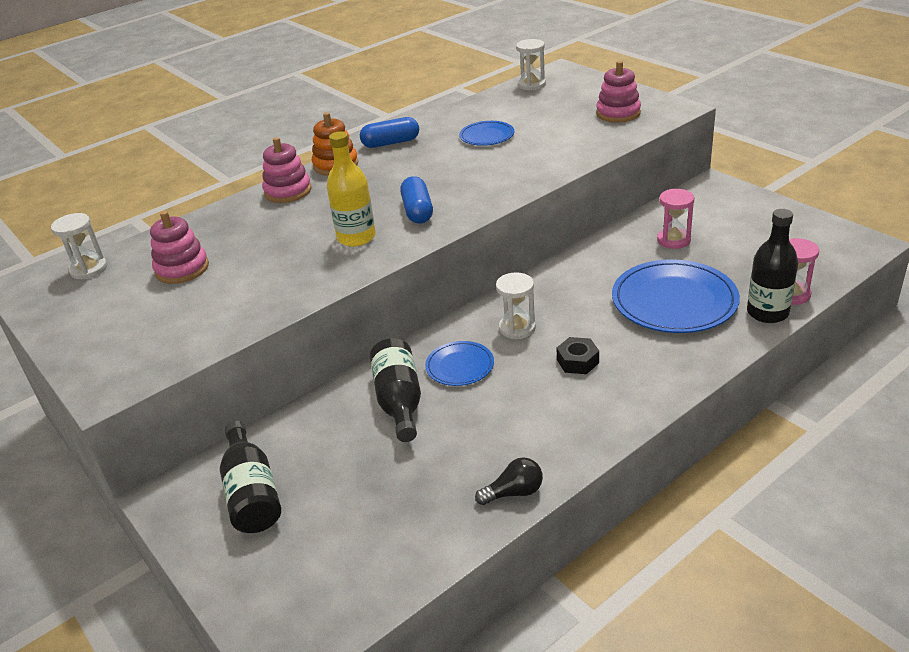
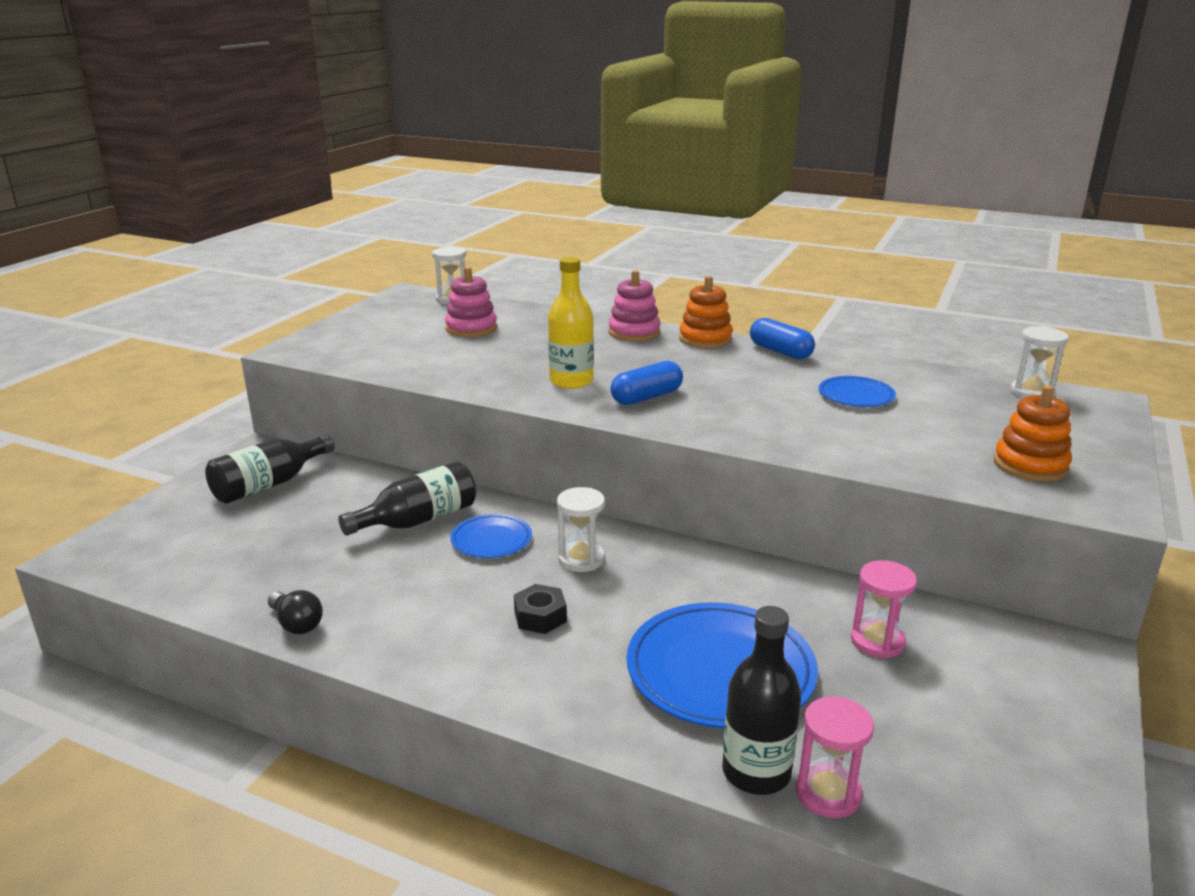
camera: 60 degrees right, 10 degrees down
(618, 113) = (1030, 465): pink stacking toy -> orange stacking toy

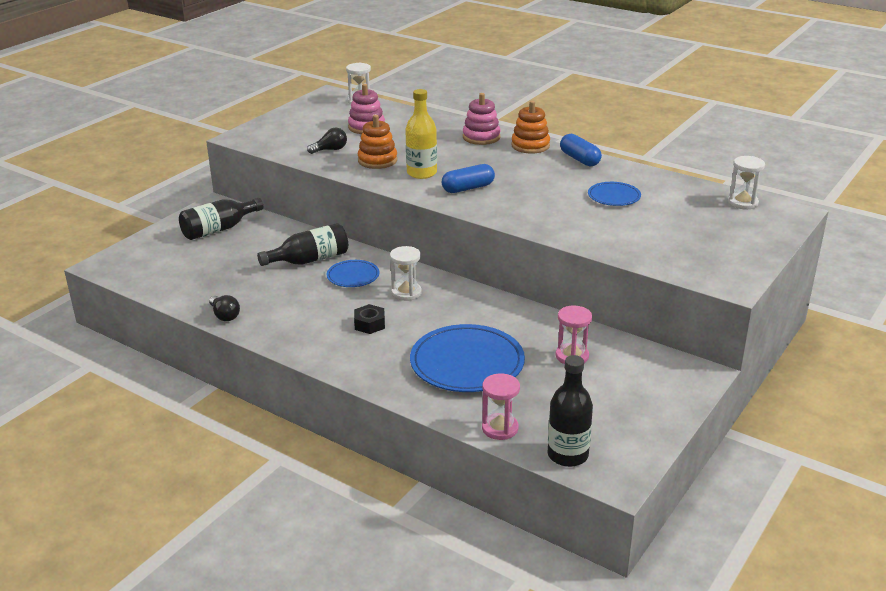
camera: 10 degrees right, 5 degrees up
(428, 359) = (330, 150): none -> black light bulb
(756, 772) = (464, 415): black bottle -> black bottle (567, 455)
(1030, 465) = (700, 253): orange stacking toy -> orange stacking toy (377, 160)

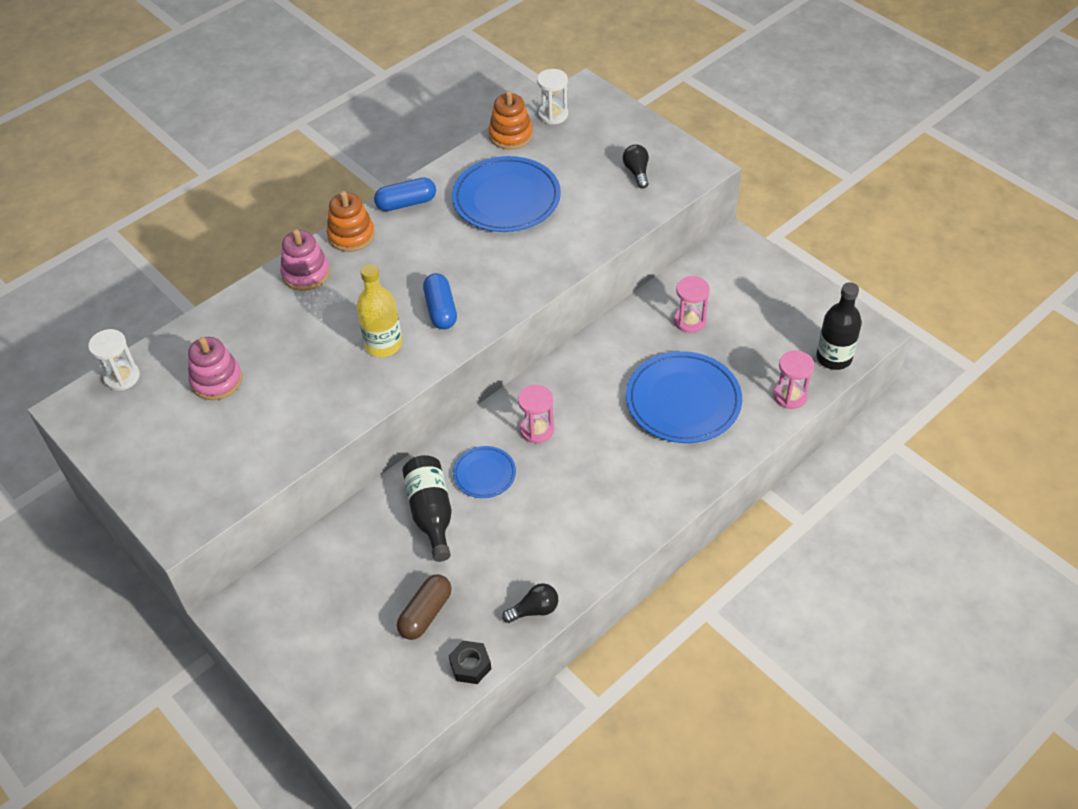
camera: 75 degrees left, 20 degrees up
(218, 271) = (425, 613): none -> brown capsule
(219, 229) = (310, 609): black bottle -> none
(330, 150) = (272, 427): black light bulb -> black light bulb (637, 172)
(369, 324) = (591, 471): black nut -> black nut (470, 665)
(377, 160) = (328, 382): orange stacking toy -> orange stacking toy (510, 135)
(406, 293) = (537, 430): white hourglass -> pink hourglass
(614, 196) = (506, 198): blue plate -> blue plate, size x1.90

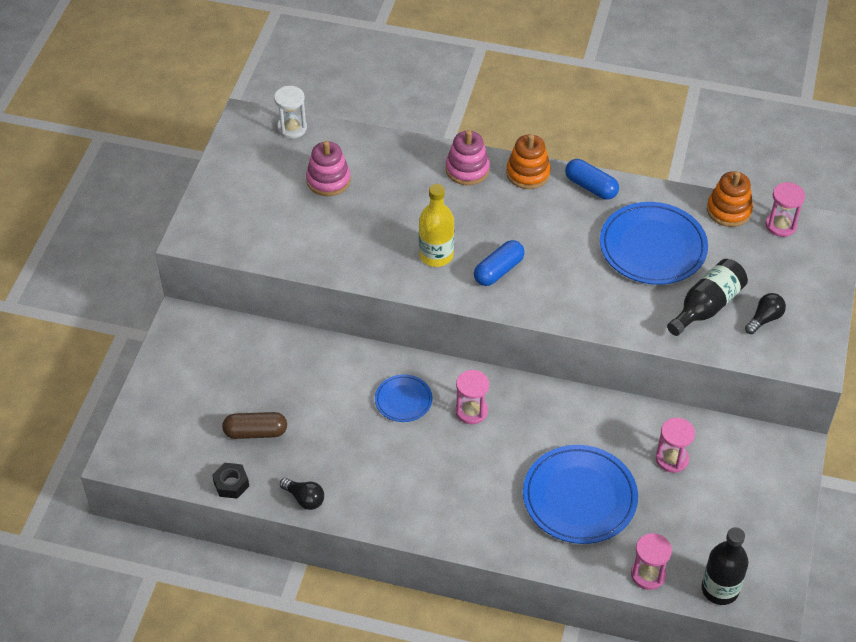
camera: 55 degrees right, 0 degrees up
(431, 513) = (343, 386): black bottle -> black bottle (706, 306)
(553, 115) = (780, 225): white hourglass -> pink hourglass

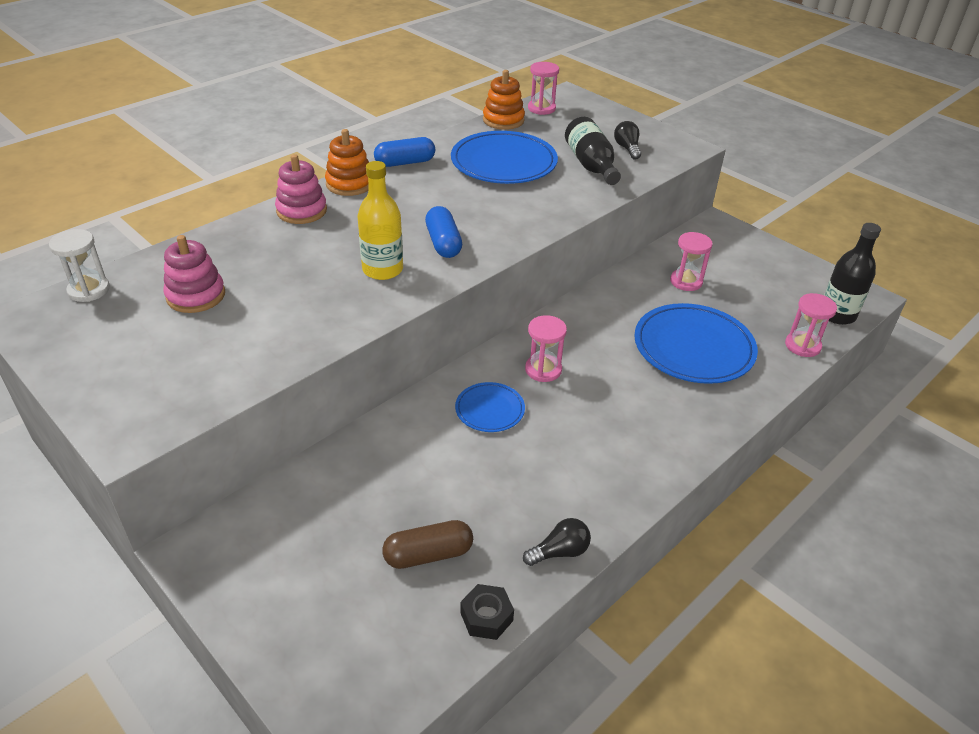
camera: 60 degrees left, 10 degrees down
(255, 432) = (428, 554): brown capsule -> brown capsule turned 45 degrees clockwise

